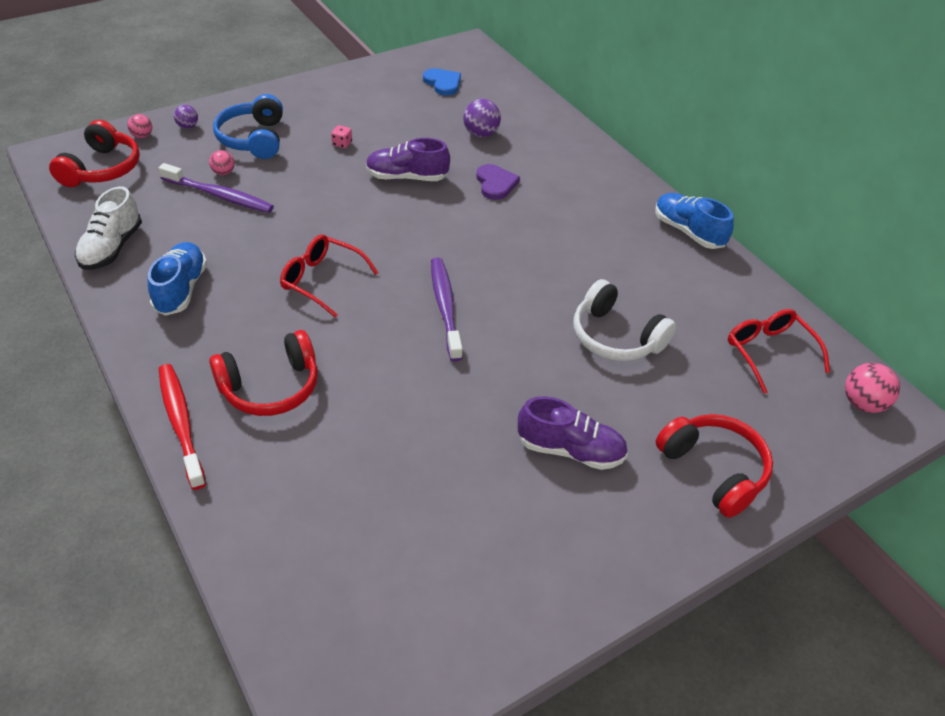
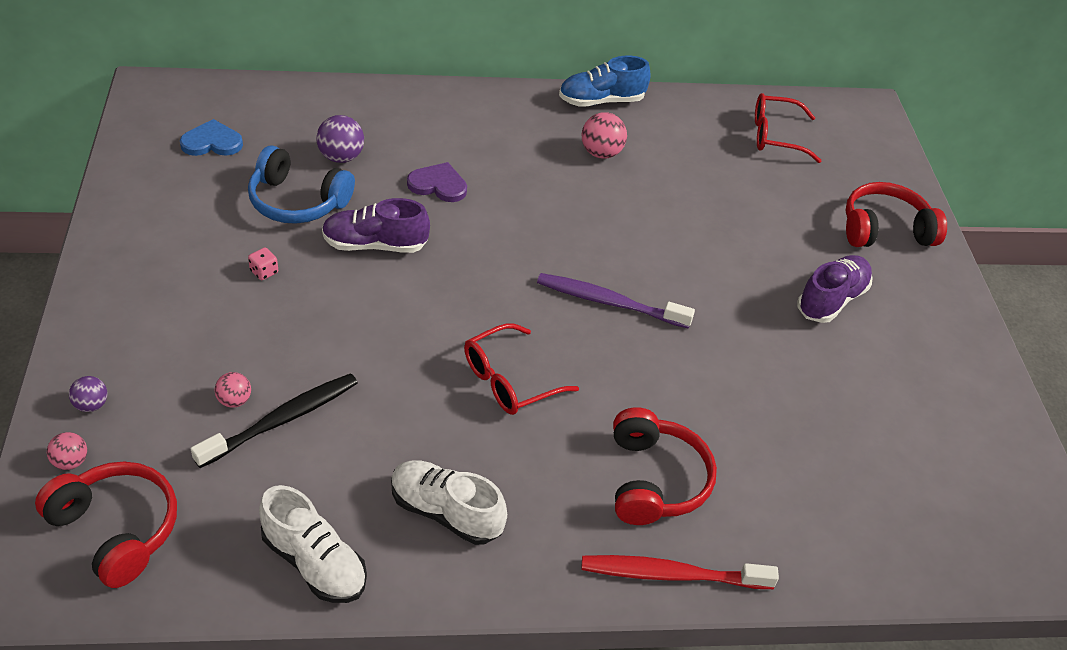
camera: 65 degrees left, 0 degrees up
(181, 289) = (446, 512): blue shoe -> white shoe
(219, 195) = (282, 420): purple toothbrush -> black toothbrush
(253, 139) = (182, 348): blue headphones -> blue headphones (297, 201)
(407, 177) = (375, 245): purple shoe -> purple shoe turned 60 degrees clockwise
(615, 337) = (712, 210): white headphones -> none
(862, 403) = (851, 120): pink ball -> pink ball (601, 153)

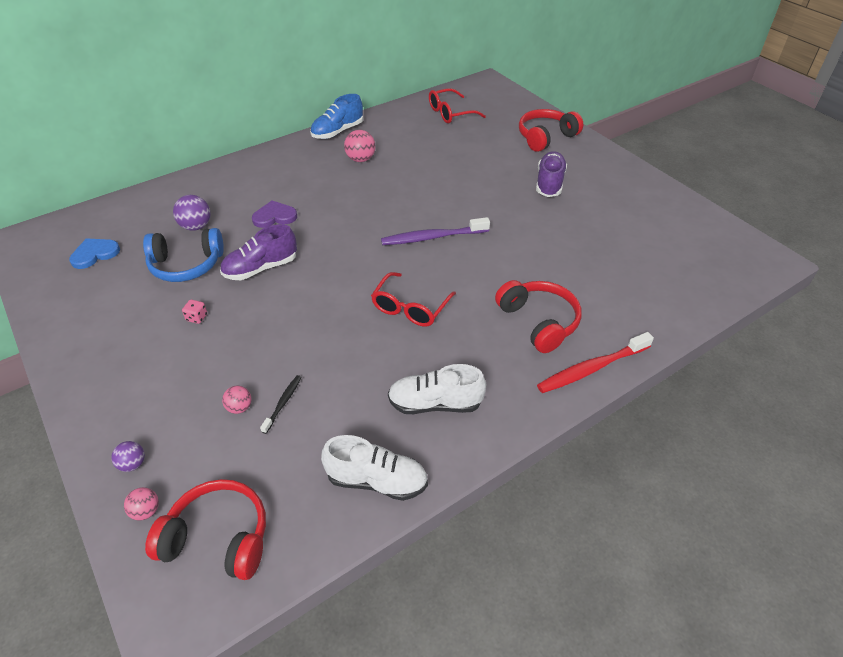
camera: 25 degrees left, 0 degrees up
(282, 420) = (283, 403): black toothbrush -> black toothbrush, size x0.52

